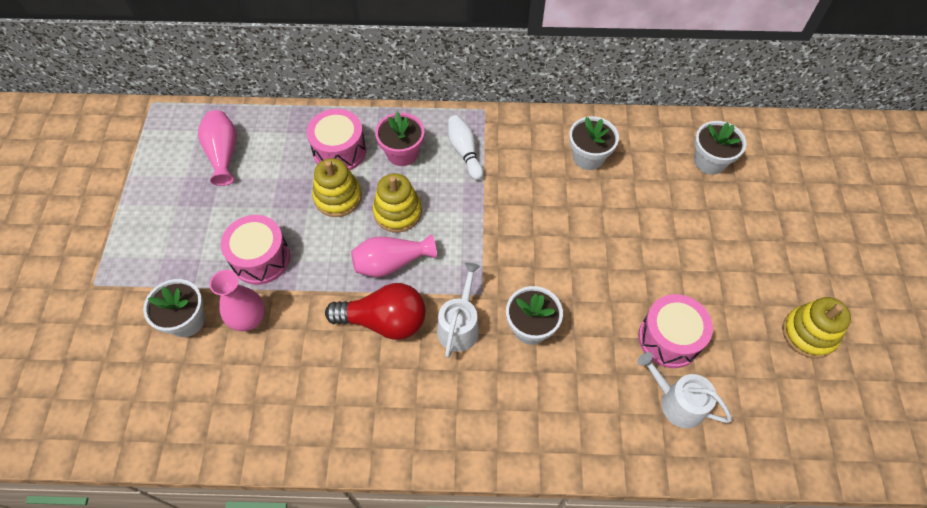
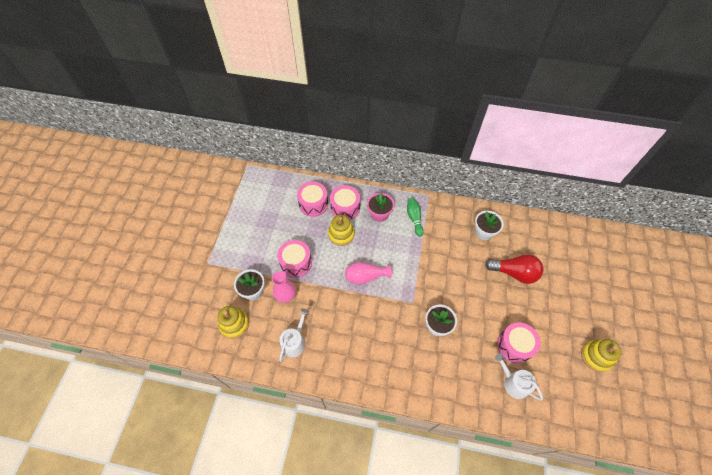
camera: 10 degrees right, 0 degrees up
(223, 154) = (282, 200): pink vase -> none
(281, 153) = (313, 204): none -> pink drum
(384, 321) = (358, 309): red light bulb -> red light bulb (514, 273)
(397, 212) = (372, 248): yellow stacking toy -> yellow stacking toy (234, 324)
(459, 325) = (398, 318): white watering can -> white watering can (295, 342)
(464, 152) = (414, 218): white bowling pin -> green bowling pin
(709, 161) = (554, 245): white flower pot -> none

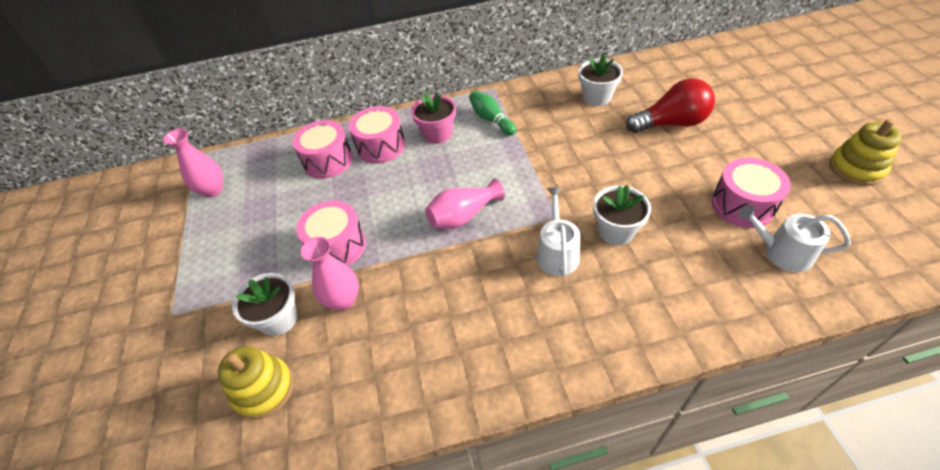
camera: 20 degrees left, 10 degrees down
(249, 195) = (213, 190): none -> pink vase
(295, 342) = (394, 363): white watering can -> white watering can (557, 253)
(341, 234) = (393, 180): yellow stacking toy -> none

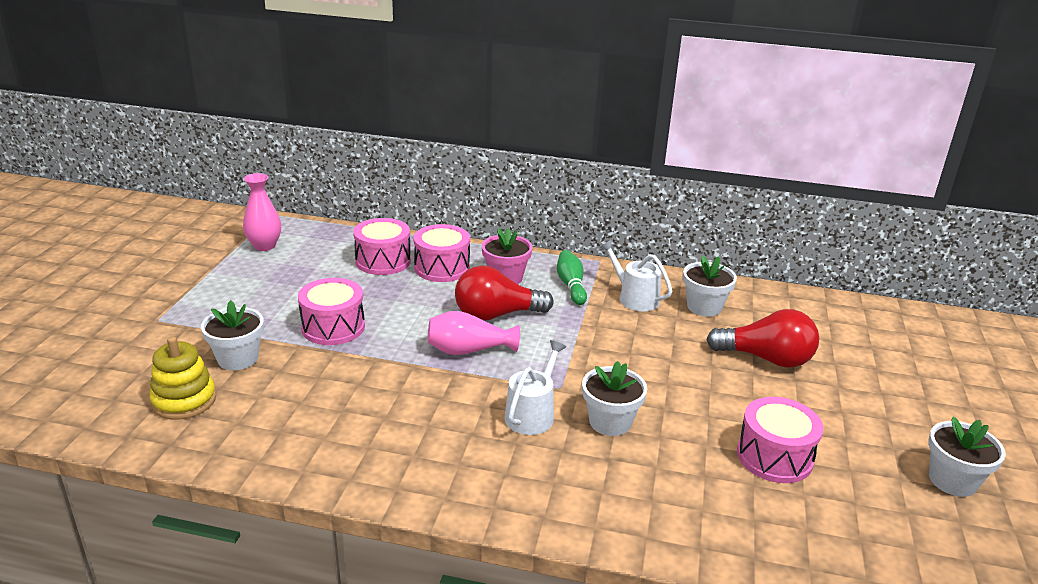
camera: 20 degrees right, 20 degrees down
(343, 300) = (302, 368): pink vase -> none
(458, 172) = (496, 315): none -> red light bulb
(782, 252) = (777, 512): white watering can -> white watering can (634, 298)
(856, 168) = (952, 480): yellow stacking toy -> white flower pot

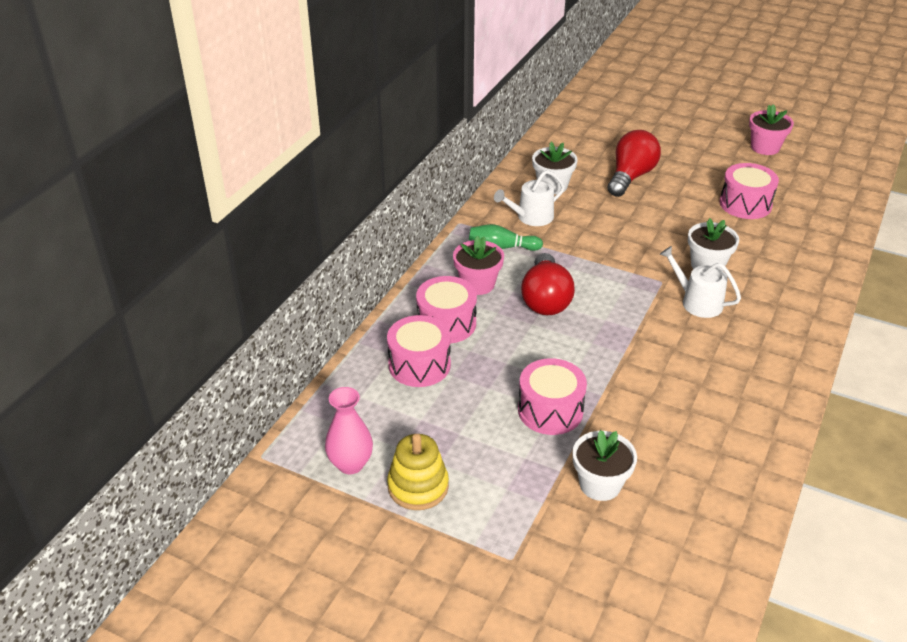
camera: 75 degrees left, 10 degrees up
(184, 400) = (671, 524): yellow stacking toy -> yellow stacking toy (418, 486)
(468, 350) = (602, 324): pink vase -> none
(952, 480) = (765, 147): white flower pot -> pink flower pot

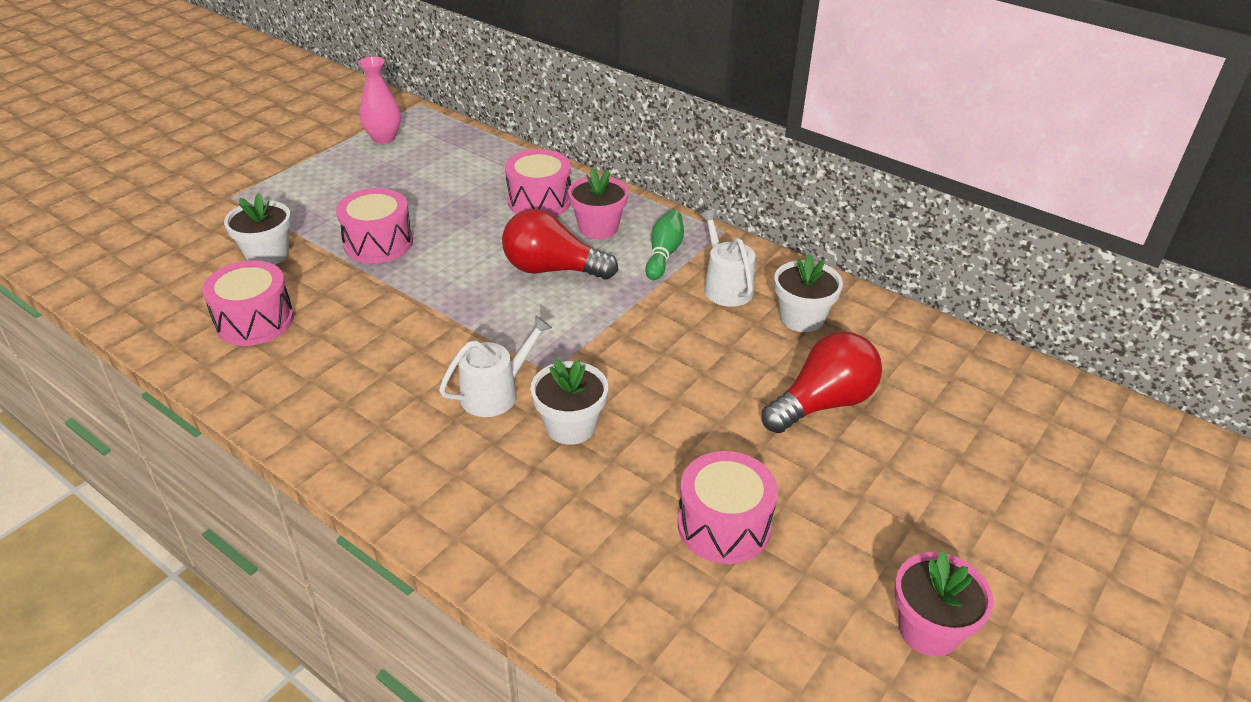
camera: 100 degrees right, 0 degrees up
(418, 486) = (337, 164): yellow stacking toy -> none
(419, 365) = (485, 179): pink drum -> pink drum (255, 321)
(630, 177) = (822, 403): red light bulb -> red light bulb turned 75 degrees counterclockwise

